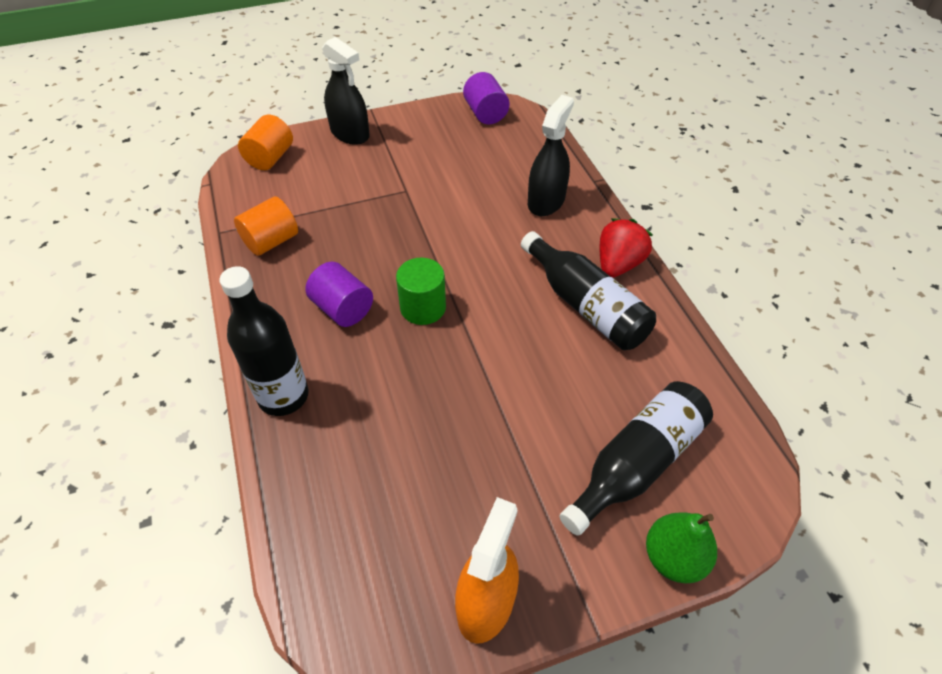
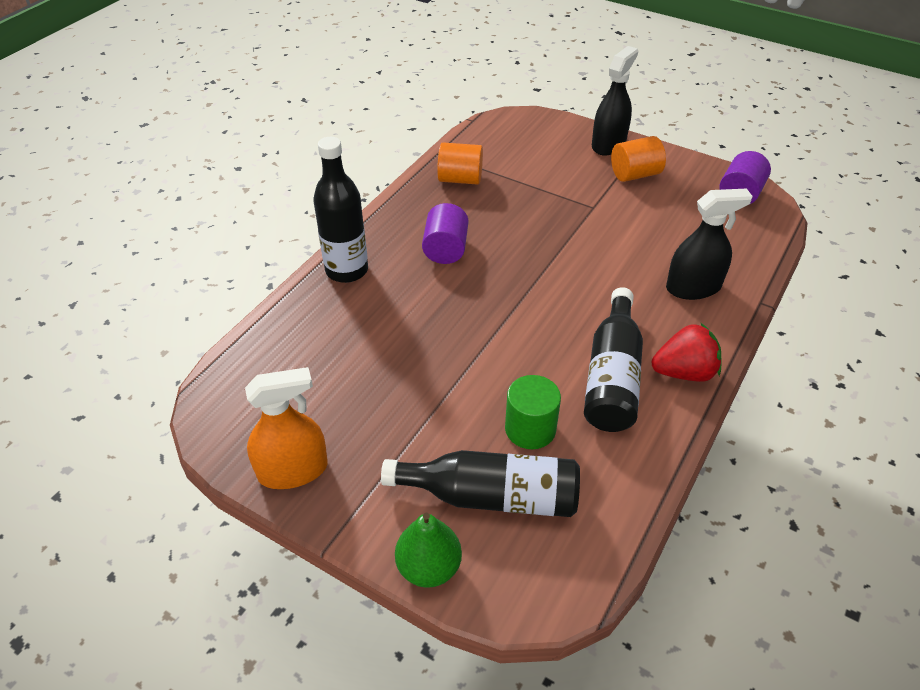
camera: 50 degrees right, 5 degrees down
(270, 158) = (531, 127): orange cylinder -> orange cylinder (635, 174)
(350, 133) = (608, 144): black spray bottle -> black spray bottle turned 150 degrees counterclockwise
(423, 307) = (495, 287): green cylinder -> green cylinder (530, 429)

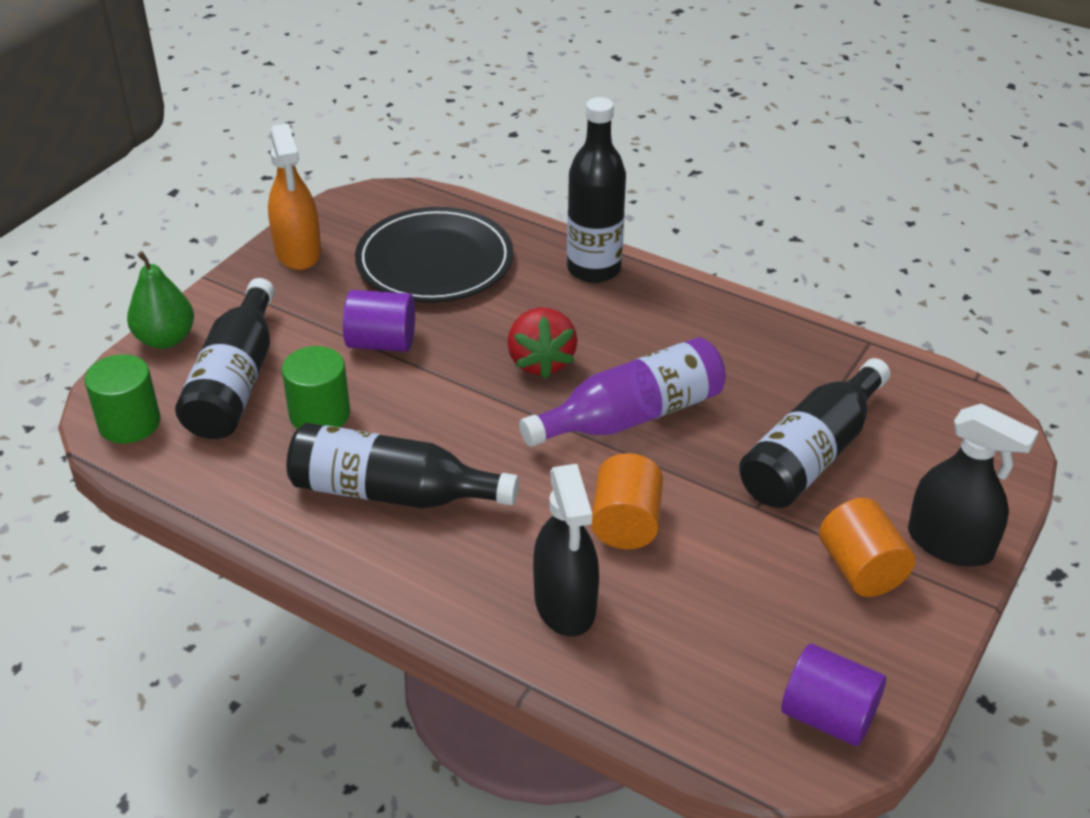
camera: 90 degrees right, 5 degrees down
(323, 366) = (434, 261): none -> black plate
(445, 249) = (639, 349): purple cylinder -> purple cylinder (381, 343)
(460, 179) = (805, 364): orange cylinder -> orange cylinder (626, 523)
(517, 255) = (632, 416): none -> purple bottle
(545, 183) = (811, 454): none -> black bottle
(555, 575) = (129, 423): none -> green cylinder
(684, 372) = (391, 566): red strawberry -> red strawberry (540, 362)

